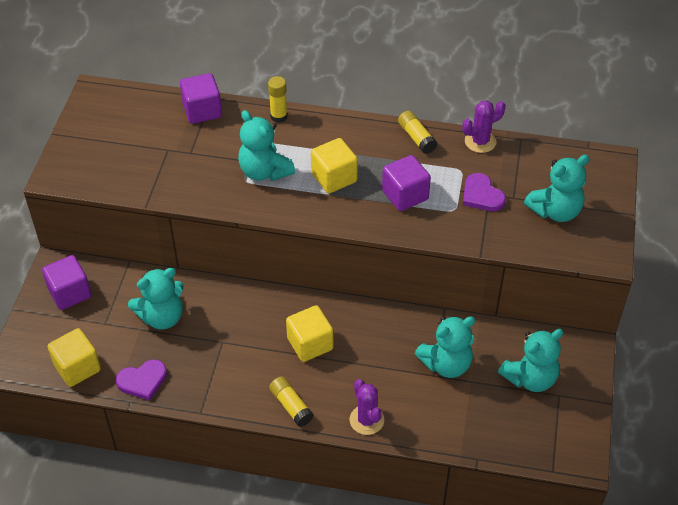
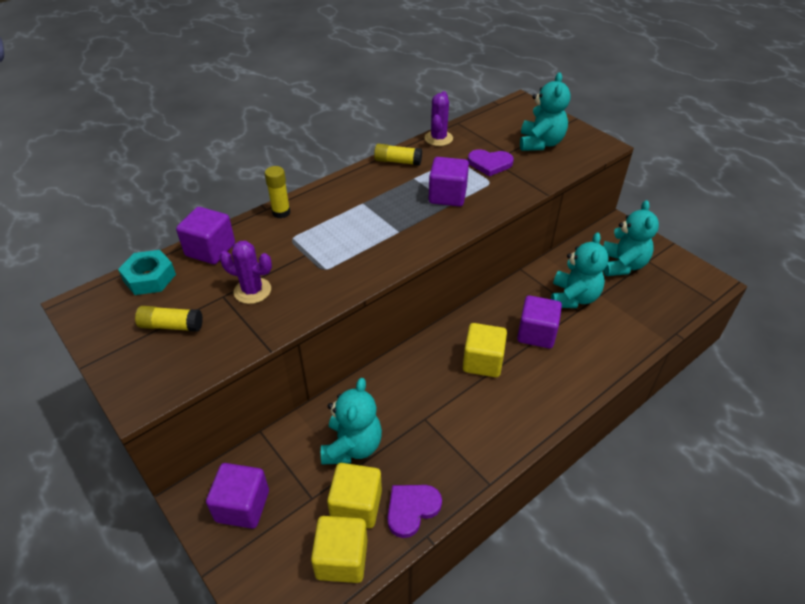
camera: 50 degrees left, 5 degrees down
(142, 381) = (411, 509): purple heart -> purple heart turned 150 degrees counterclockwise
(147, 103) = (149, 278): none -> turquoise nut
(264, 171) = (329, 252): turquoise teddy bear -> none
(291, 406) = (537, 413): yellow glue stick -> yellow glue stick (171, 326)
(334, 178) = (385, 220): yellow cube -> yellow cube (356, 506)
(366, 420) = (590, 373): purple cactus -> purple cactus (252, 291)
(375, 361) = (536, 334): none -> purple cube

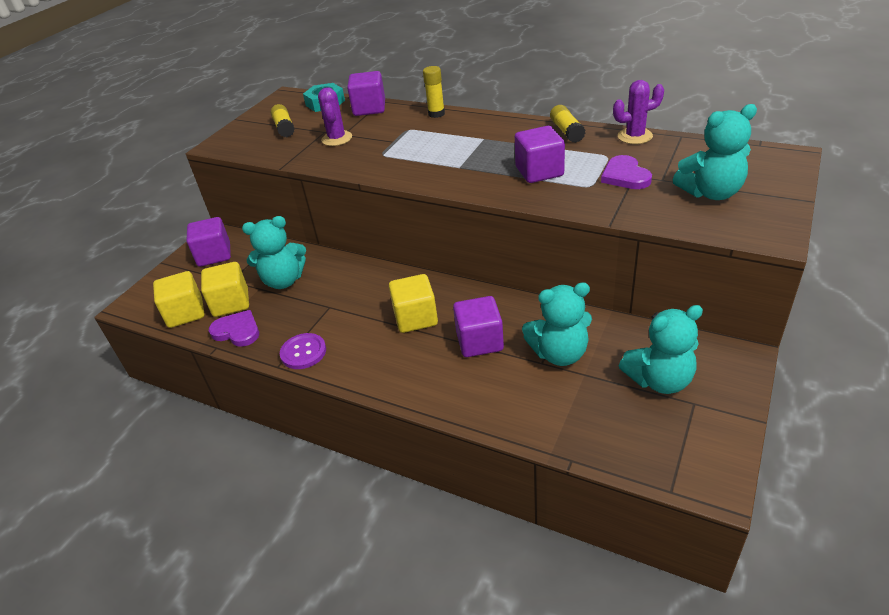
camera: 70 degrees right, 5 degrees down
(481, 457) = (303, 352): none -> purple button

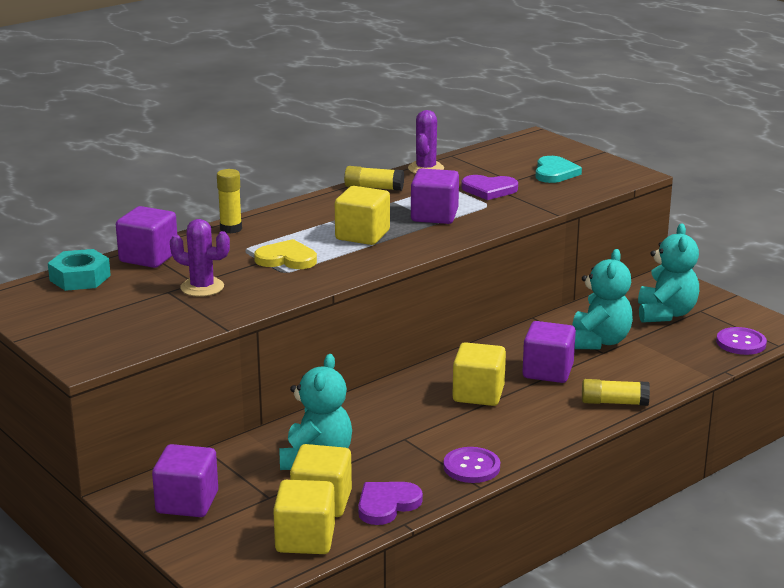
camera: 70 degrees left, 15 degrees down
(284, 128) = (112, 312): yellow glue stick -> yellow glue stick (614, 402)
(403, 147) = (286, 259): none -> yellow heart
(470, 158) = (362, 235): none -> yellow cube
(646, 456) = (741, 343): none -> purple button
(711, 193) = (555, 173): turquoise teddy bear -> turquoise heart

